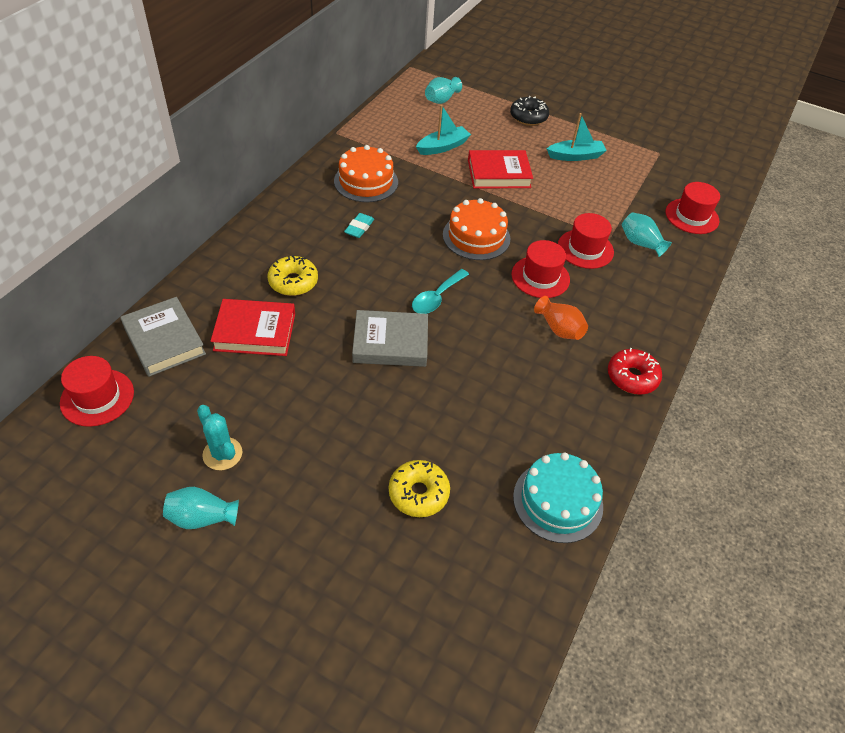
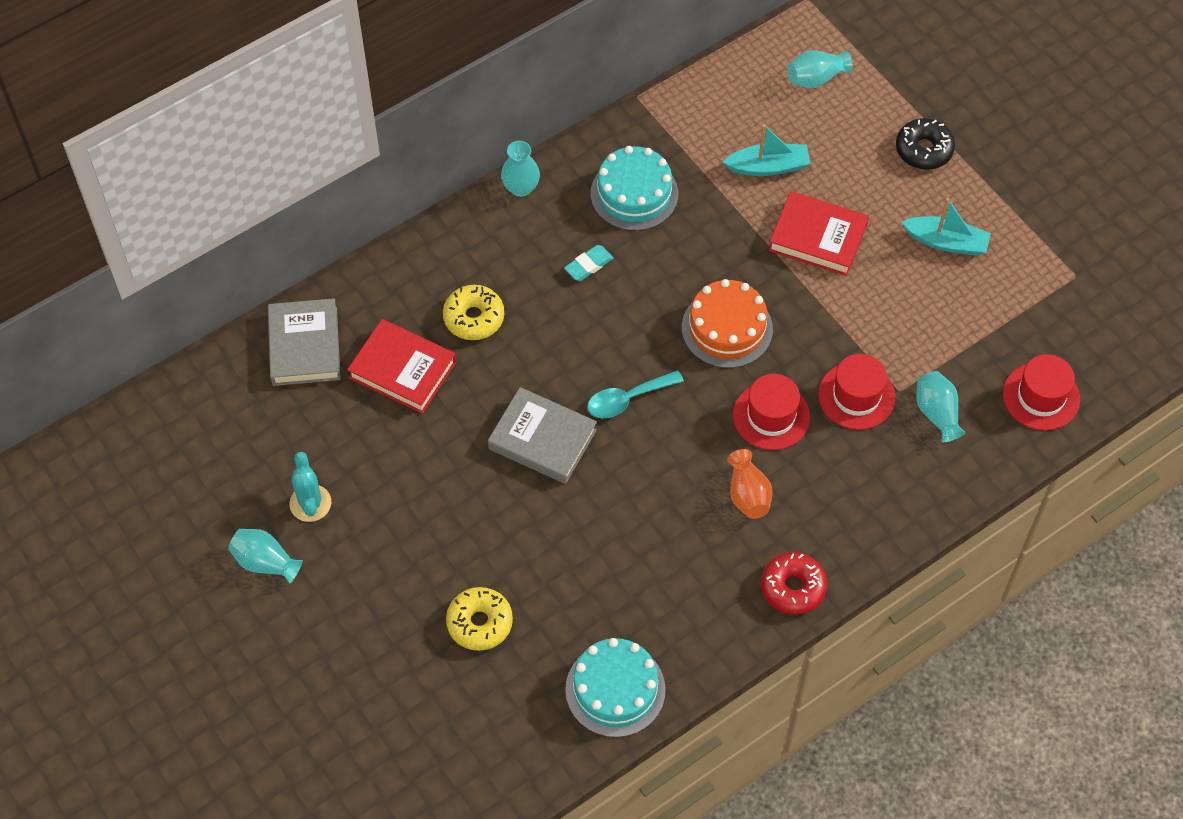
camera: 30 degrees right, 10 degrees up
(97, 397) = (215, 392): red hat -> none
(285, 198) = (521, 187): none -> turquoise vase
(366, 181) = (634, 194): orange cake -> turquoise cake

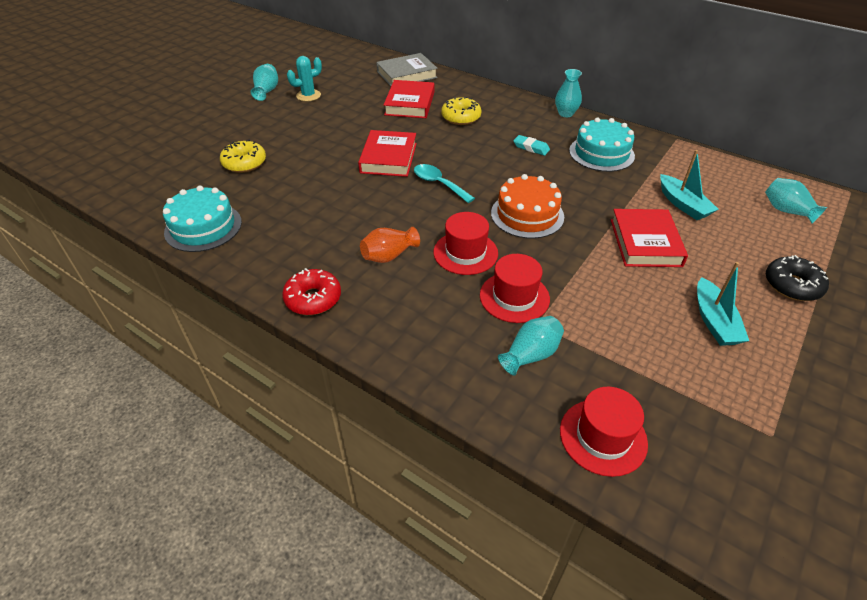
camera: 70 degrees right, 15 degrees down
(542, 439) = (388, 158): grey book -> red book

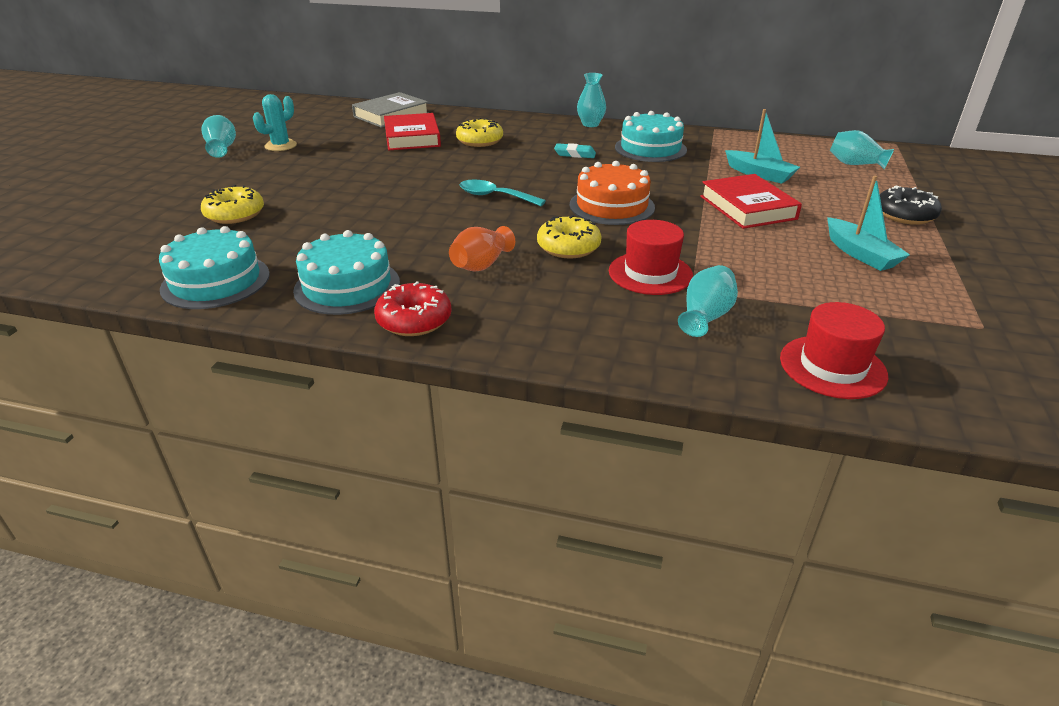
camera: 20 degrees left, 10 degrees down
(285, 253) = (347, 286): none -> turquoise cake
(388, 158) = (419, 184): red book -> none
(465, 253) = (568, 247): red hat -> yellow donut

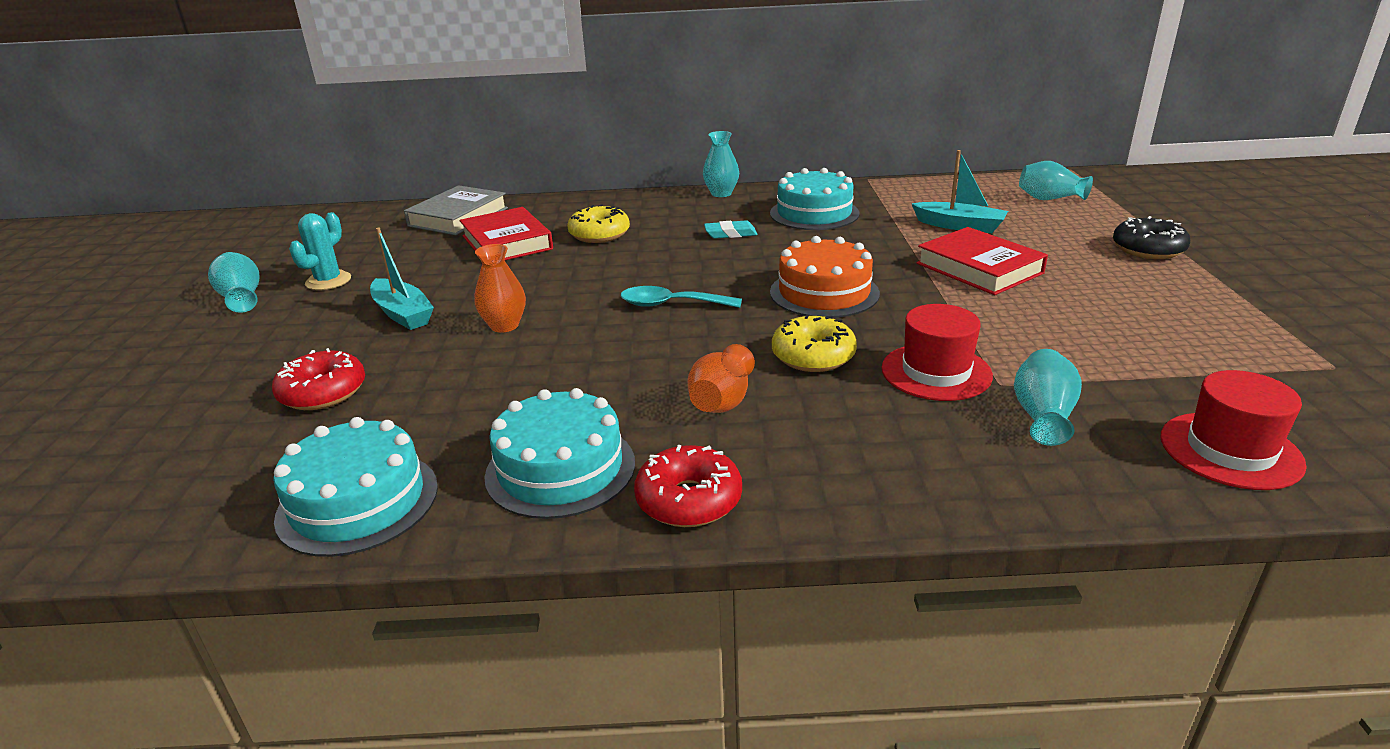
camera: 15 degrees left, 5 degrees down
(235, 214) = (323, 392): yellow donut -> red donut
(373, 192) = (504, 326): none -> orange vase
(860, 254) = (1142, 303): turquoise boat -> turquoise boat (403, 314)

